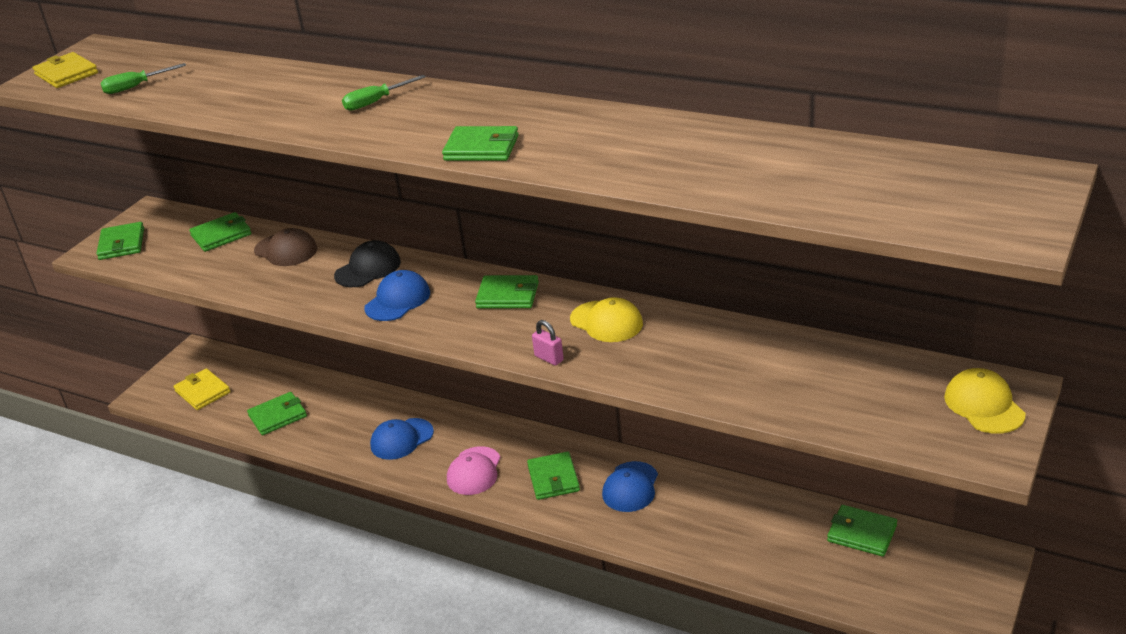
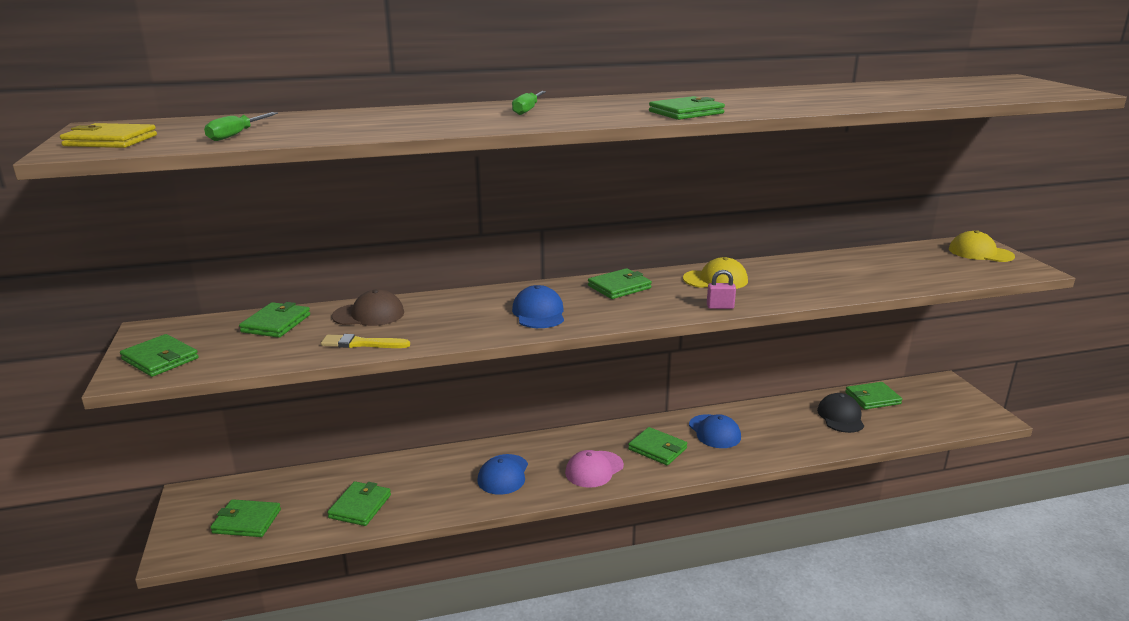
camera: 45 degrees left, 10 degrees down
(203, 392) = (247, 521): yellow wallet -> green wallet
(241, 281) = (362, 344): none -> yellow brush
(368, 269) = (473, 304): black cap -> black cap (840, 416)
(474, 471) = (594, 469): pink cap -> pink cap turned 75 degrees clockwise

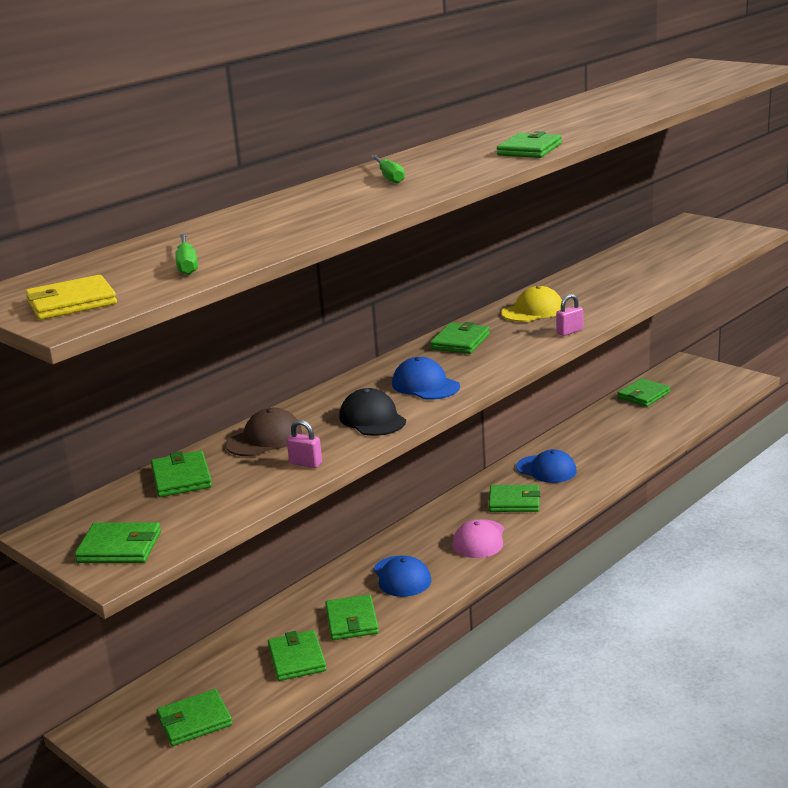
camera: 30 degrees left, 0 degrees up
(362, 344) = (305, 463): yellow brush -> pink padlock
(429, 494) = (351, 621): none -> green wallet
(840, 416) = (634, 419): black cap -> black cap (372, 419)
(980, 253) = (703, 229): yellow cap -> none

